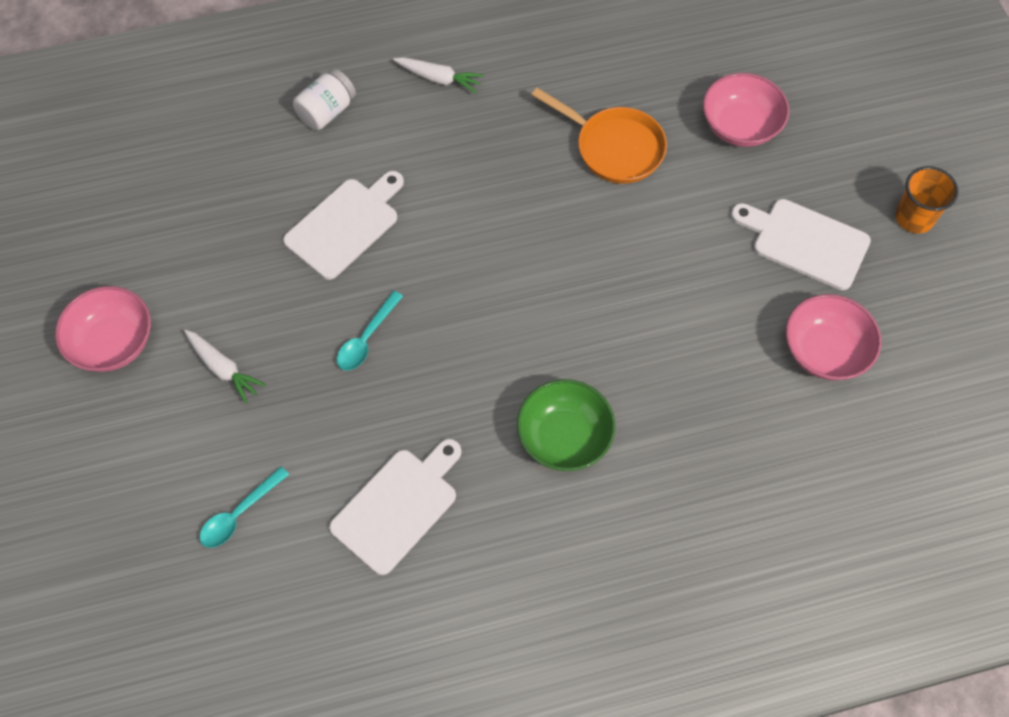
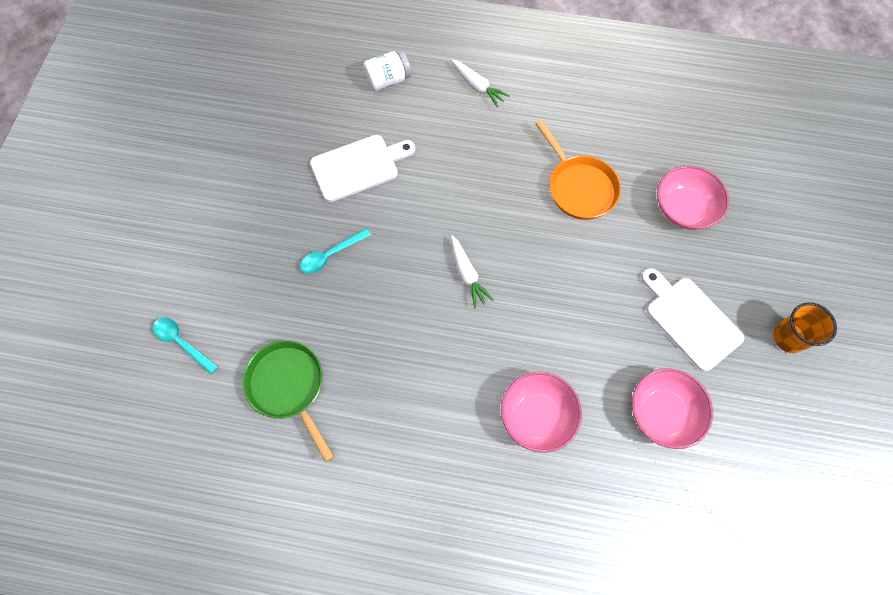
camera: 25 degrees right, 5 degrees up
(113, 343) = (166, 186): pink bowl -> pink bowl (537, 416)
(223, 369) = (225, 235): white carrot -> white carrot (467, 274)
(239, 514) = (182, 343): turquoise spoon -> turquoise spoon turned 60 degrees clockwise
(398, 506) = (289, 387): white cutting board -> green pan
(564, 437) = (431, 390): green bowl -> none

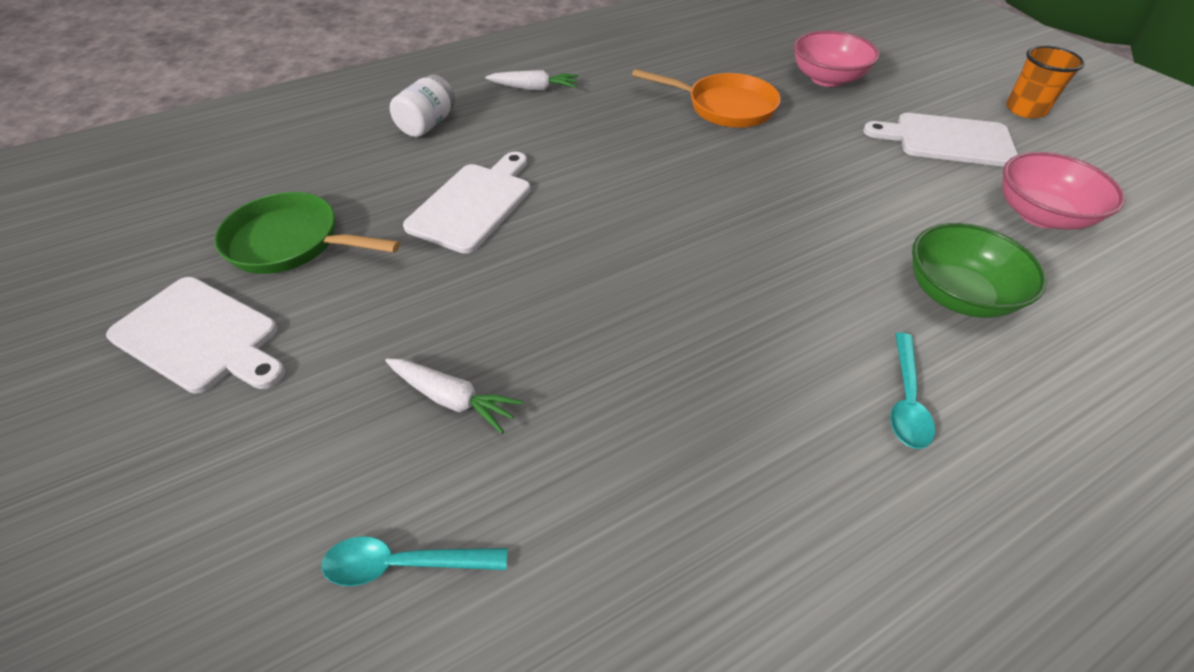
camera: 40 degrees left, 20 degrees down
(183, 169) = (200, 336): none -> white cutting board
(289, 387) = (650, 489): green pan -> green pan (292, 243)
(331, 255) = (533, 300): turquoise spoon -> turquoise spoon (906, 400)
(467, 274) = (715, 223): white carrot -> white carrot (453, 399)
(537, 416) = (957, 295): pink bowl -> green bowl

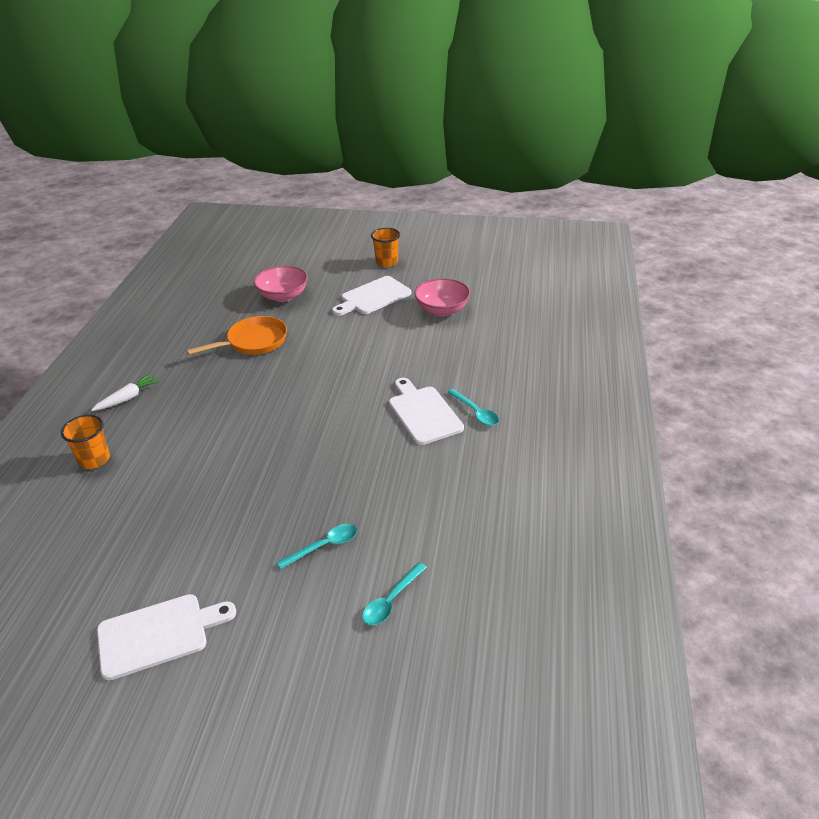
camera: 50 degrees left, 10 degrees down
(292, 243) = (126, 566): green pan -> none
(427, 124) = (94, 459): white jar -> orange cup
(453, 399) = (324, 546): white carrot -> turquoise spoon
(473, 204) = (197, 475): white cutting board -> white cutting board (423, 413)
(957, 295) = (450, 362): green bowl -> none

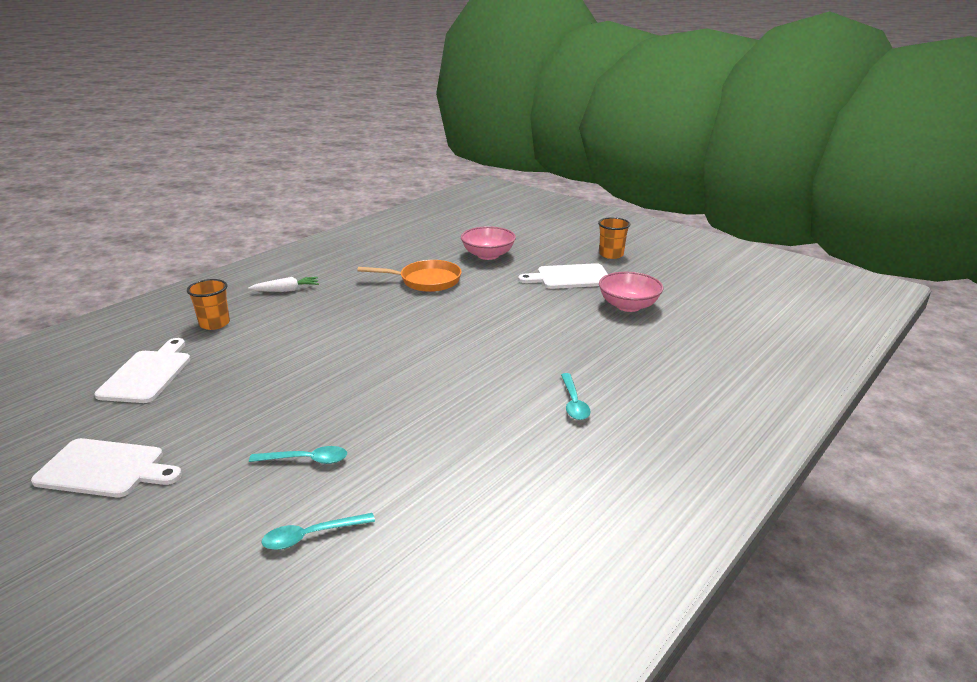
camera: 30 degrees right, 10 degrees down
(423, 413) = (518, 384): white cutting board -> white cutting board (147, 374)

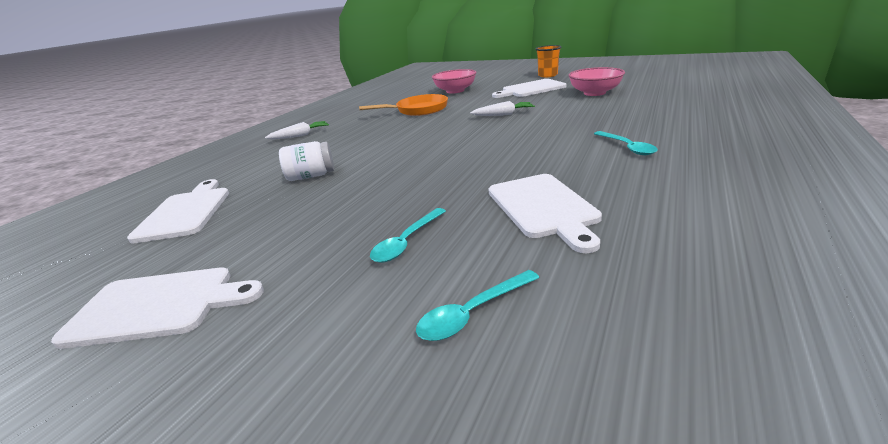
camera: 10 degrees left, 0 degrees up
(214, 324) = (243, 166): orange cup -> none
(269, 357) = (311, 176): none -> white jar
(306, 460) = (407, 242): turquoise spoon -> turquoise spoon turned 135 degrees clockwise
(436, 455) = (543, 207): none -> white cutting board
(504, 316) = (503, 114): none -> white carrot

